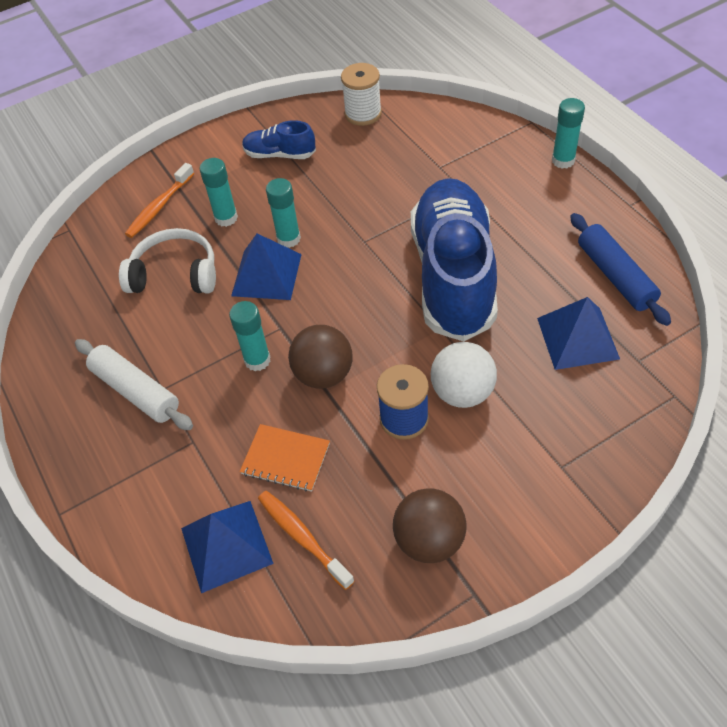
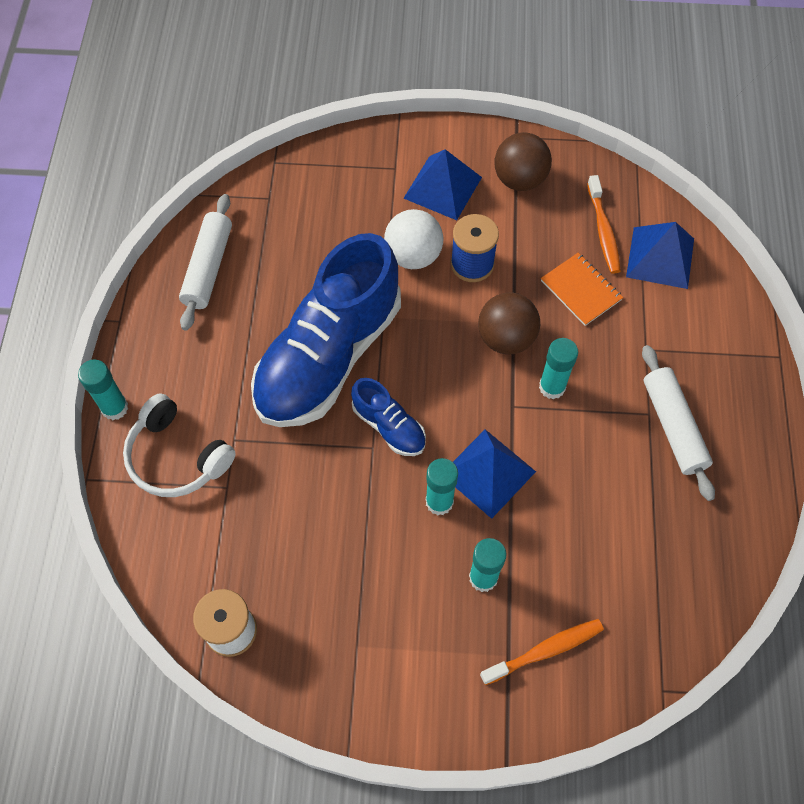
camera: 150 degrees left, 10 degrees up
(175, 274) = (575, 537): white headphones -> white headphones (177, 457)
(279, 154) = (367, 634): blue shoe -> blue shoe (389, 426)
(577, 338) = (291, 240): blue pyramid -> blue pyramid (443, 187)
(615, 276) = (208, 268): blue rolling pin -> white rolling pin

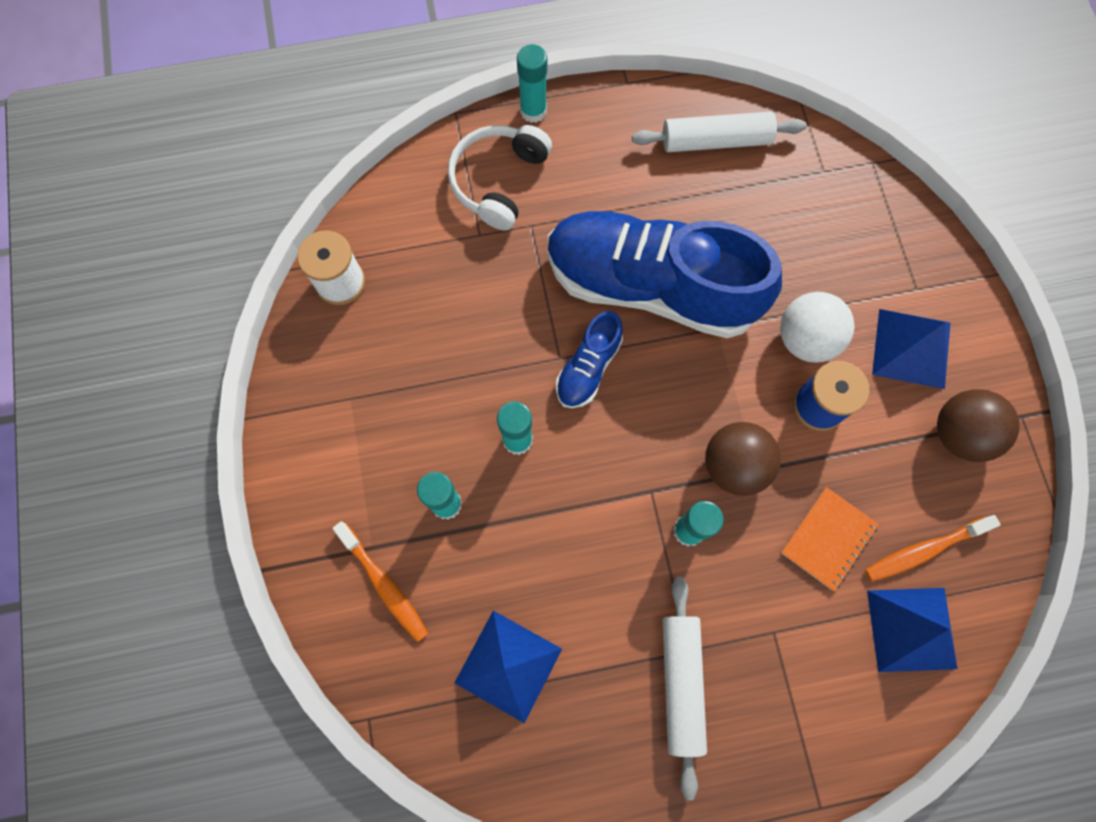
camera: 75 degrees right, 10 degrees up
(488, 473) = (564, 482): blue pyramid -> blue pyramid (508, 665)
(673, 426) = (681, 683): white rolling pin -> white rolling pin turned 60 degrees counterclockwise

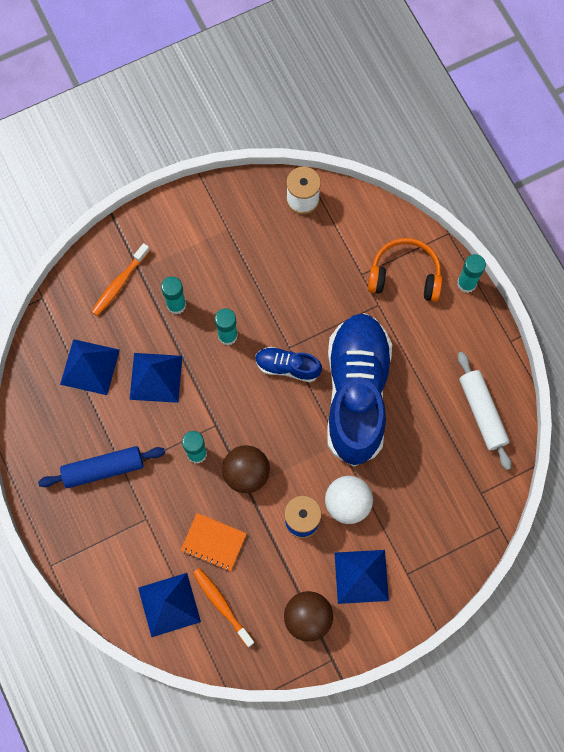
camera: 75 degrees right, 0 degrees up
(498, 181) = (405, 275): white headphones -> orange headphones
(553, 563) = (156, 377): none -> blue pyramid
(681, 683) = (103, 469): white rolling pin -> blue rolling pin

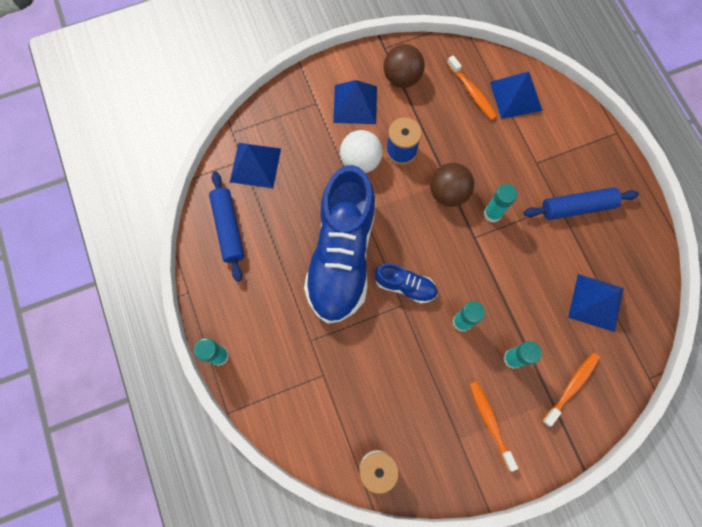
camera: 175 degrees left, 0 degrees up
(156, 377) = (531, 287): blue pyramid -> blue pyramid (255, 165)
(198, 246) = (490, 422): none -> orange toothbrush
(213, 542) = (478, 140): orange notebook -> none
(405, 275) = (279, 370): orange headphones -> none
(482, 412) = (228, 228): white rolling pin -> blue rolling pin

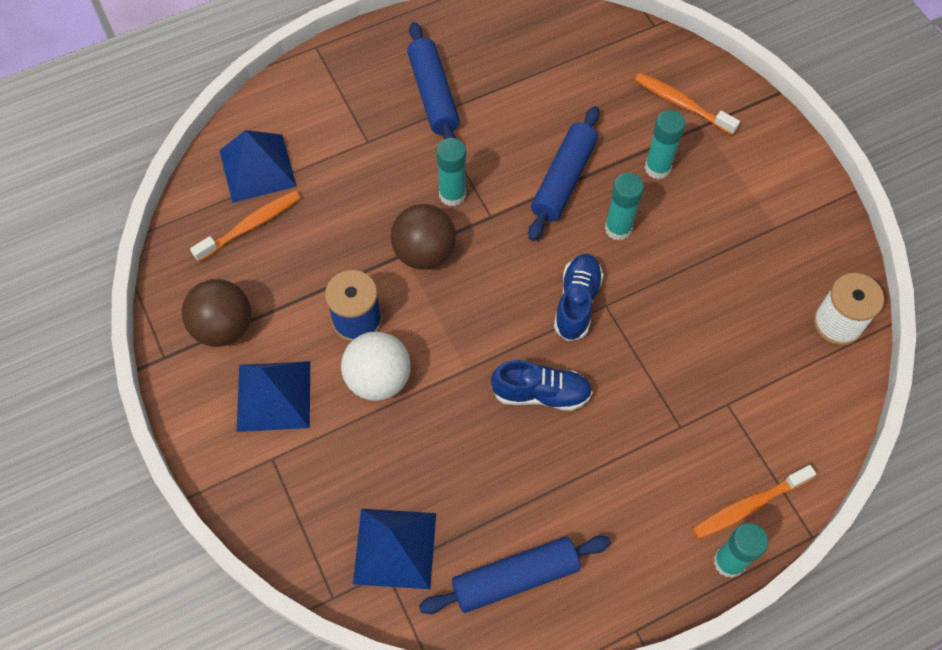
camera: 95 degrees left, 10 degrees down
(342, 255) = (541, 393): blue shoe -> blue shoe, size x0.44
(490, 422) = (746, 192): orange toothbrush -> orange toothbrush (748, 506)
(503, 289) = (563, 180): none -> blue rolling pin
(596, 302) = (566, 76): blue pyramid -> none

